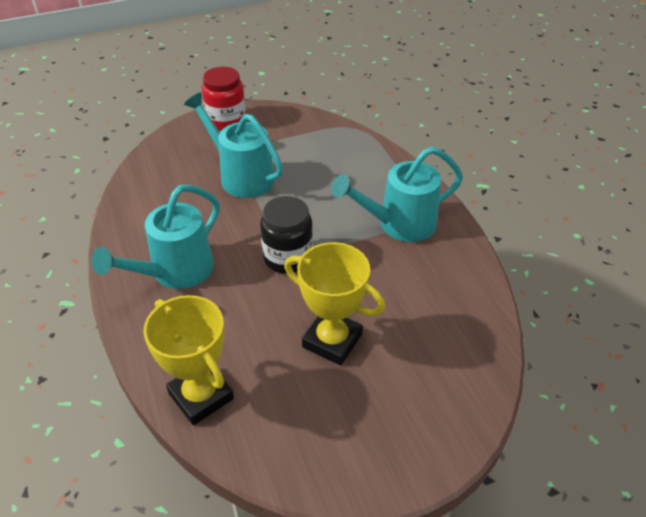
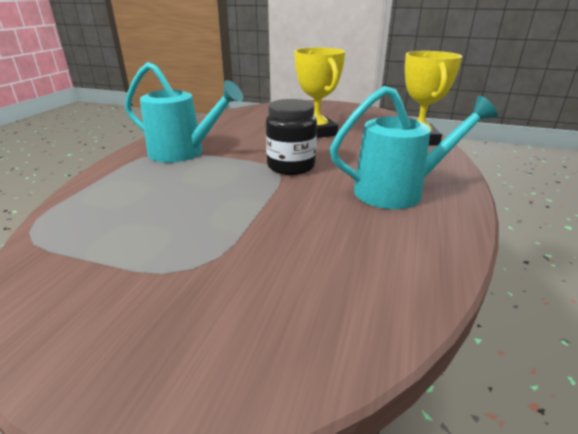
camera: 140 degrees left, 15 degrees down
(226, 121) = (120, 358): red jar -> none
(241, 176) = (239, 242): turquoise watering can -> none

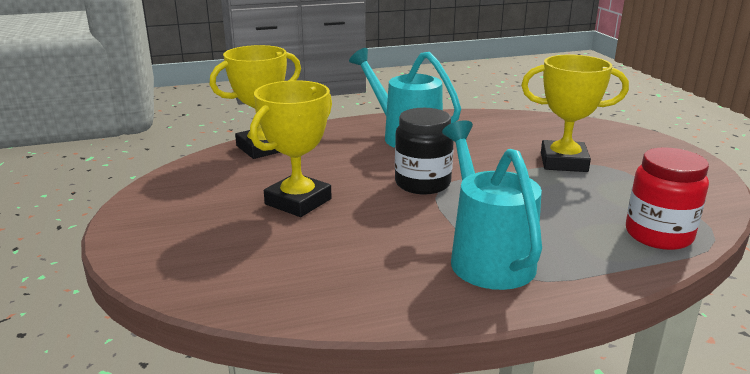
camera: 125 degrees left, 5 degrees down
(83, 211) = (658, 235): none -> red jar
(235, 244) = (563, 162): none -> yellow trophy

